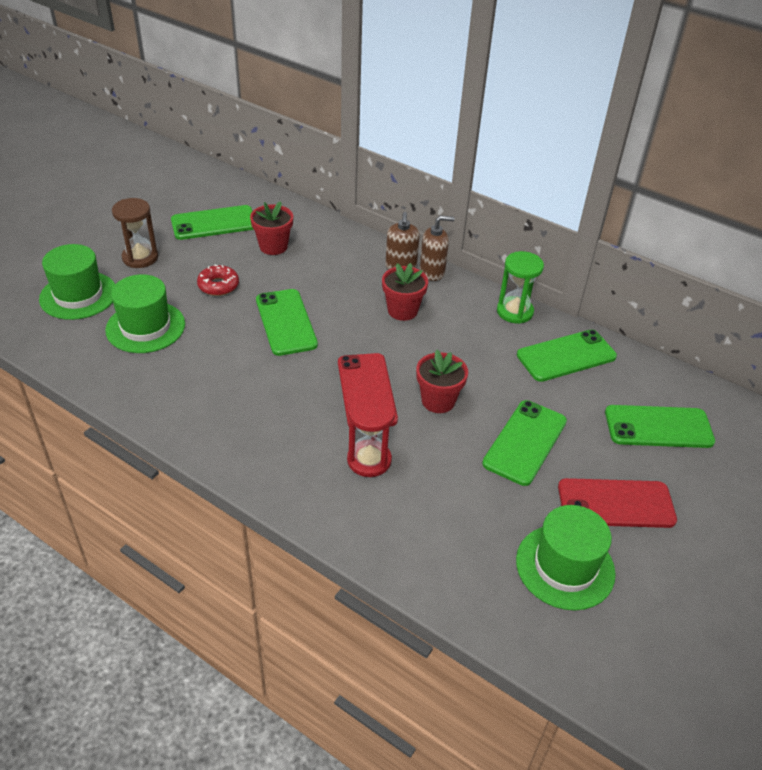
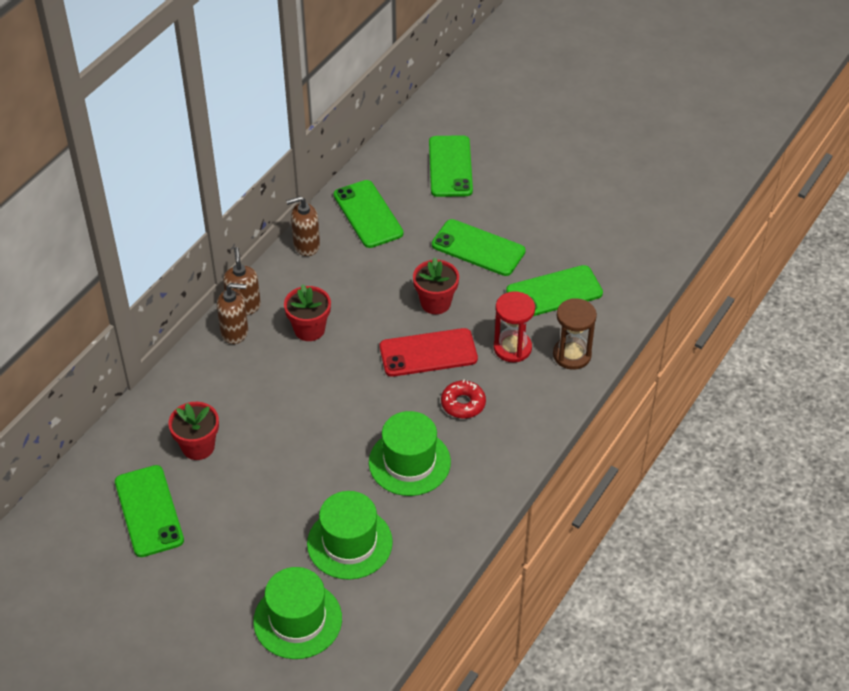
camera: 90 degrees left, 5 degrees up
(140, 257) = (222, 574): brown hourglass -> brown hourglass (572, 355)
(218, 285) = (274, 488): red donut -> red donut (463, 404)
(285, 322) = (333, 422): green phone -> green phone (554, 292)
(514, 312) = (306, 245): green hourglass -> brown soap dispenser
(565, 566) = (598, 234): green hat -> green hat (409, 462)
(616, 504) = (535, 200): red phone -> none

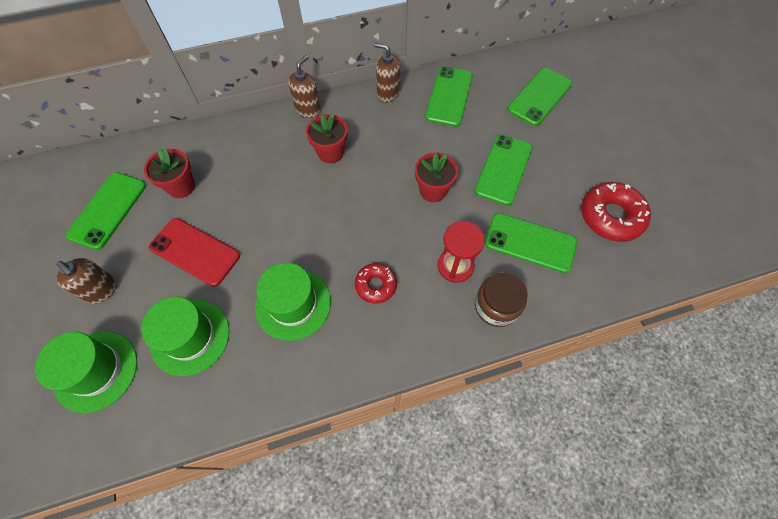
camera: 40 degrees right, 15 degrees up
(235, 332) = (284, 123): brown soap dispenser -> brown soap dispenser (102, 290)
(428, 353) = (390, 226): red phone -> red phone (194, 252)
(478, 248) = (503, 169): green phone -> green phone turned 45 degrees clockwise
(572, 355) = (496, 306): brown hourglass -> brown jar
(598, 232) = (610, 216): none -> red donut

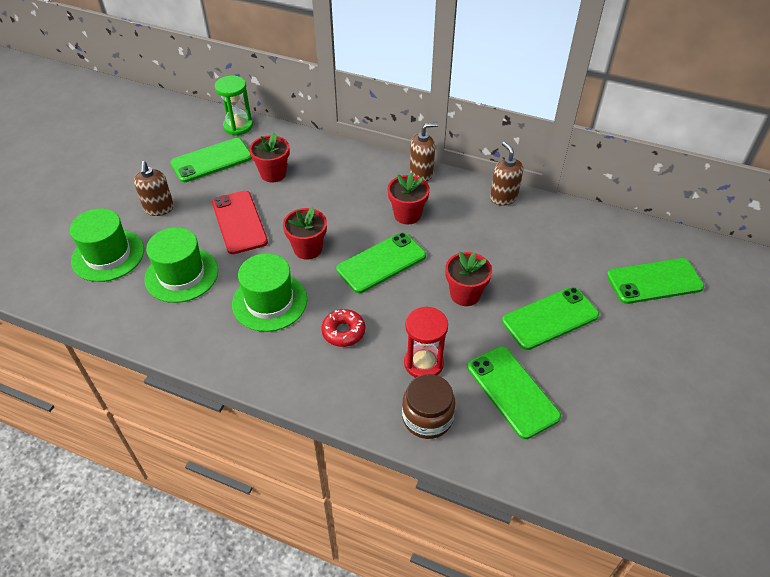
camera: 40 degrees right, 15 degrees down
(100, 161) = (238, 126): none -> green hourglass
(279, 235) = (308, 249): none -> red flower pot
(449, 96) = (559, 231): green phone -> green phone (381, 262)
(610, 216) = (621, 425): red donut -> none

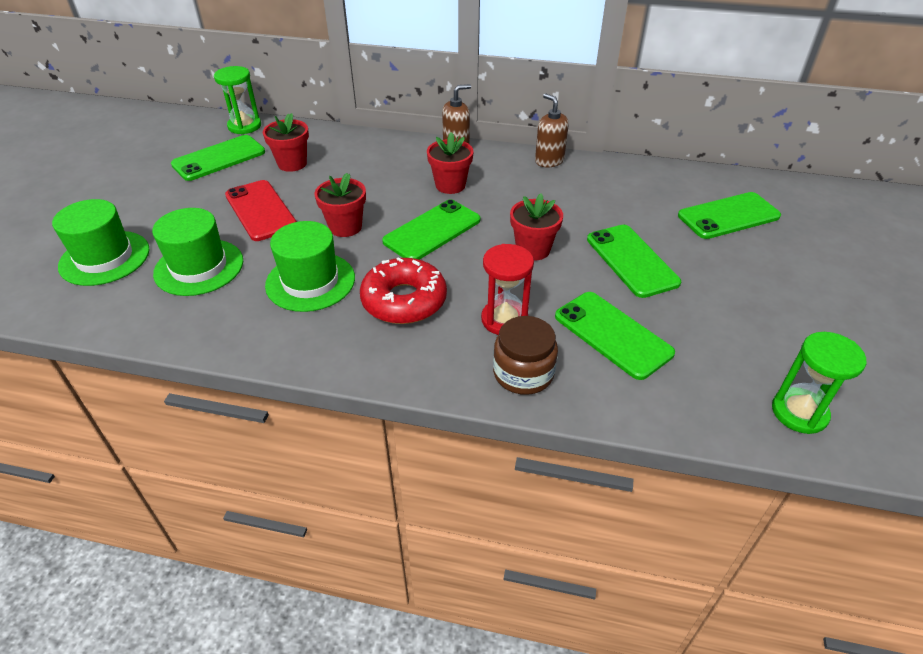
camera: 10 degrees left, 5 degrees down
(159, 208) = (163, 207): brown soap dispenser -> none
(343, 332) = (404, 300): red donut -> red donut, size x1.66
(550, 318) = (631, 261): green phone -> green phone turned 75 degrees counterclockwise
(651, 491) = (799, 412): none -> green hourglass

